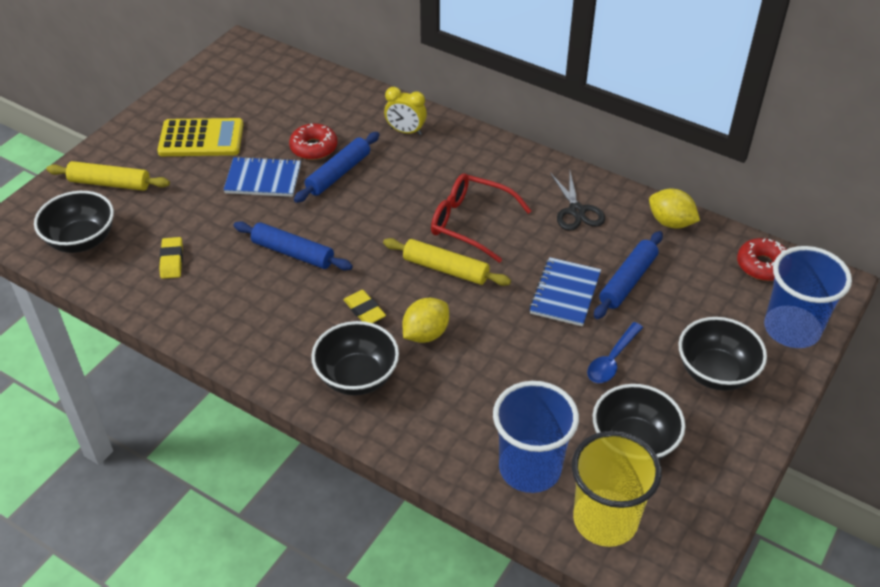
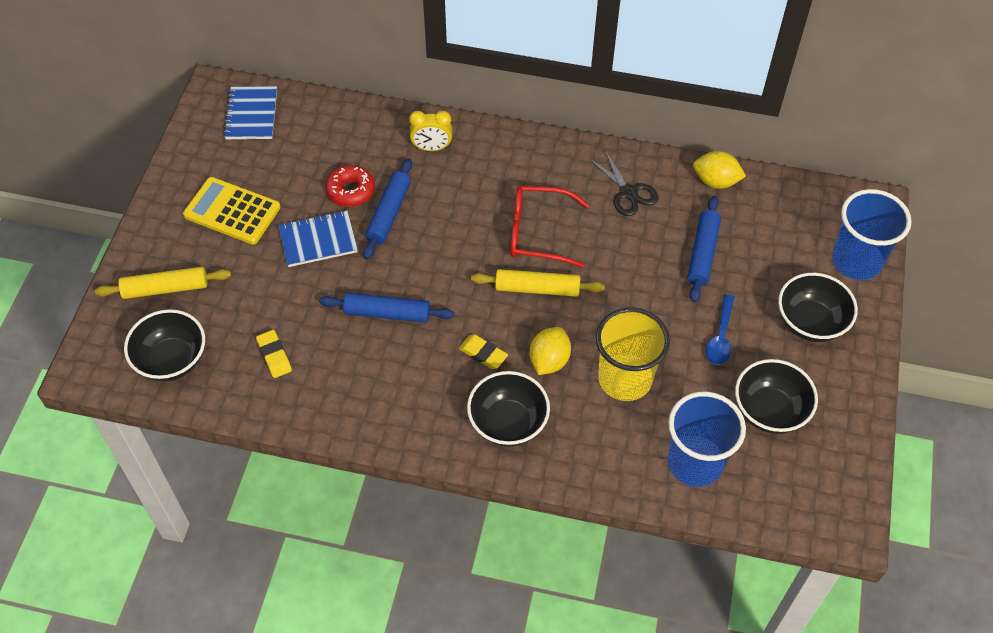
camera: 20 degrees left, 10 degrees up
(201, 139) = (232, 211): yellow calculator -> yellow calculator turned 135 degrees counterclockwise
(565, 293) = (653, 282): blue notebook -> blue notebook (251, 115)
(605, 520) = (775, 489): yellow cup -> yellow cup (625, 379)
(762, 265) = (810, 204): red donut -> none

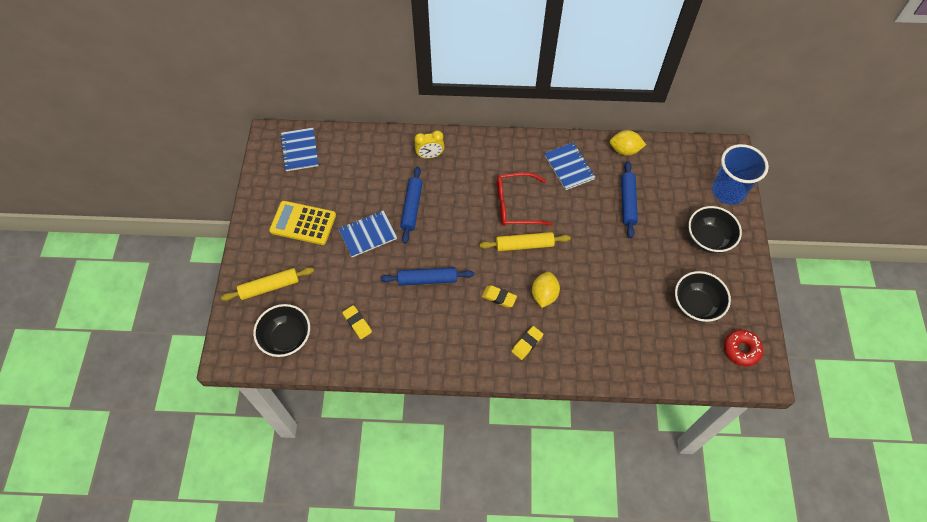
camera: 10 degrees left, 5 degrees up
(351, 191) = (382, 195): red donut -> red donut (741, 350)
(508, 423) = (527, 344): black bowl -> yellow eraser
(625, 379) = (597, 299): yellow cup -> none
(628, 192) = (569, 167): black scissors -> blue notebook
(695, 463) = (656, 350): blue cup -> none
(720, 337) = (652, 259): blue spoon -> none

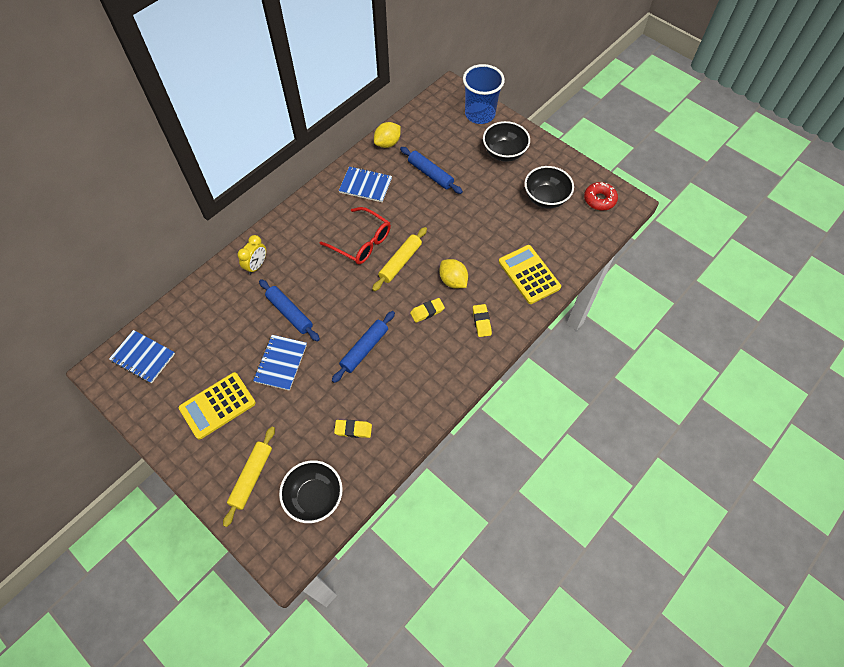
camera: 50 degrees left, 0 degrees up
(516, 205) = (362, 242): red glasses -> red glasses turned 90 degrees counterclockwise
(606, 347) = (529, 274): none -> yellow calculator

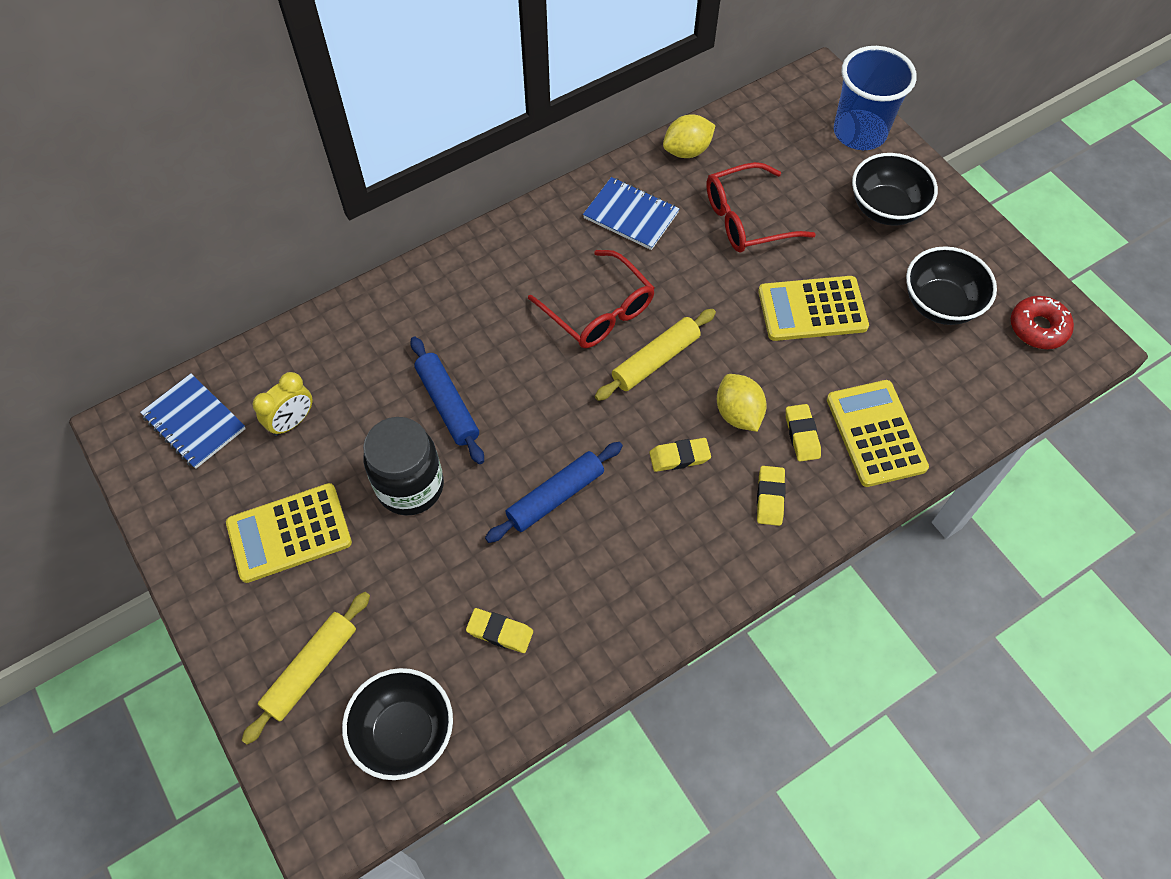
camera: 15 degrees right, 0 degrees up
(256, 265) = (415, 312): yellow clock -> yellow clock (292, 422)
(281, 363) = (410, 486): blue notebook -> black jar
(430, 174) = (746, 219): blue rolling pin -> red glasses
(478, 216) = (812, 309): none -> yellow calculator
(490, 284) = (801, 435): none -> yellow eraser

